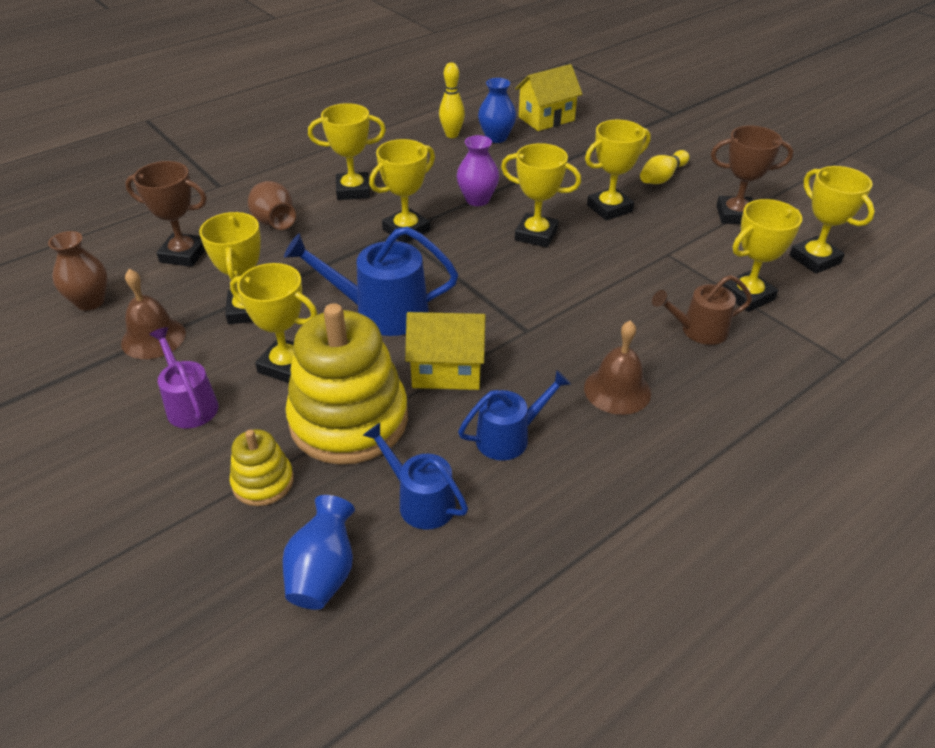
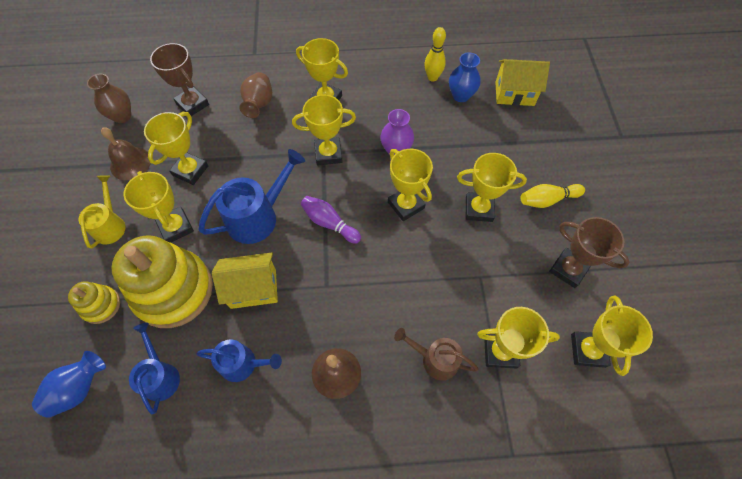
camera: 35 degrees right, 20 degrees up
(190, 404) = (110, 225): purple watering can -> yellow watering can
(382, 312) = (257, 217): blue watering can -> blue watering can turned 105 degrees clockwise
(447, 371) = (253, 288): yellow house -> yellow house turned 45 degrees counterclockwise
(472, 281) = (329, 223): none -> purple bowling pin

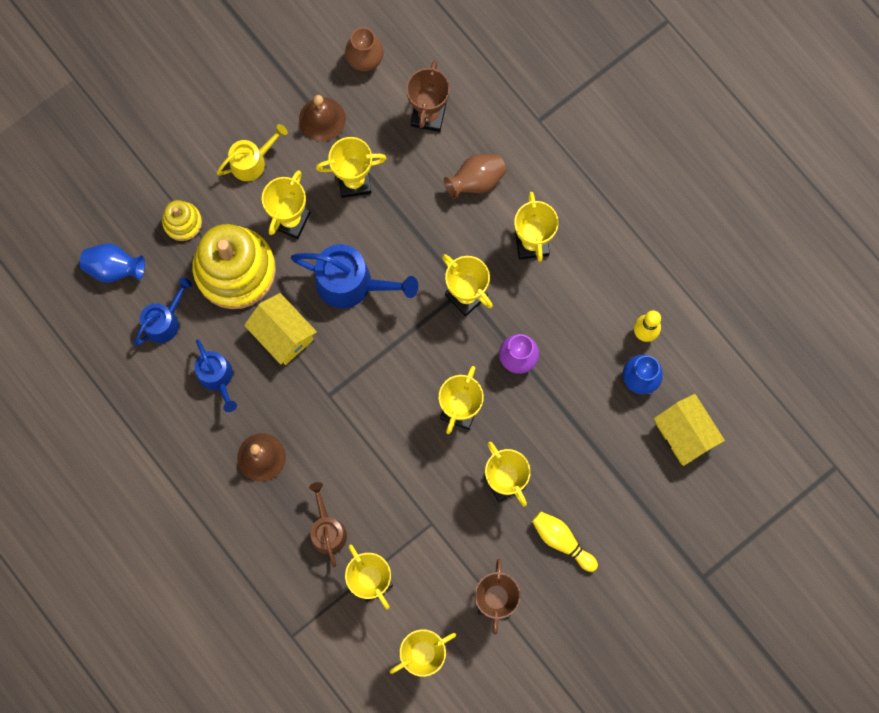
camera: 55 degrees right, 15 degrees up
(329, 223) = (391, 353): purple bowling pin -> none

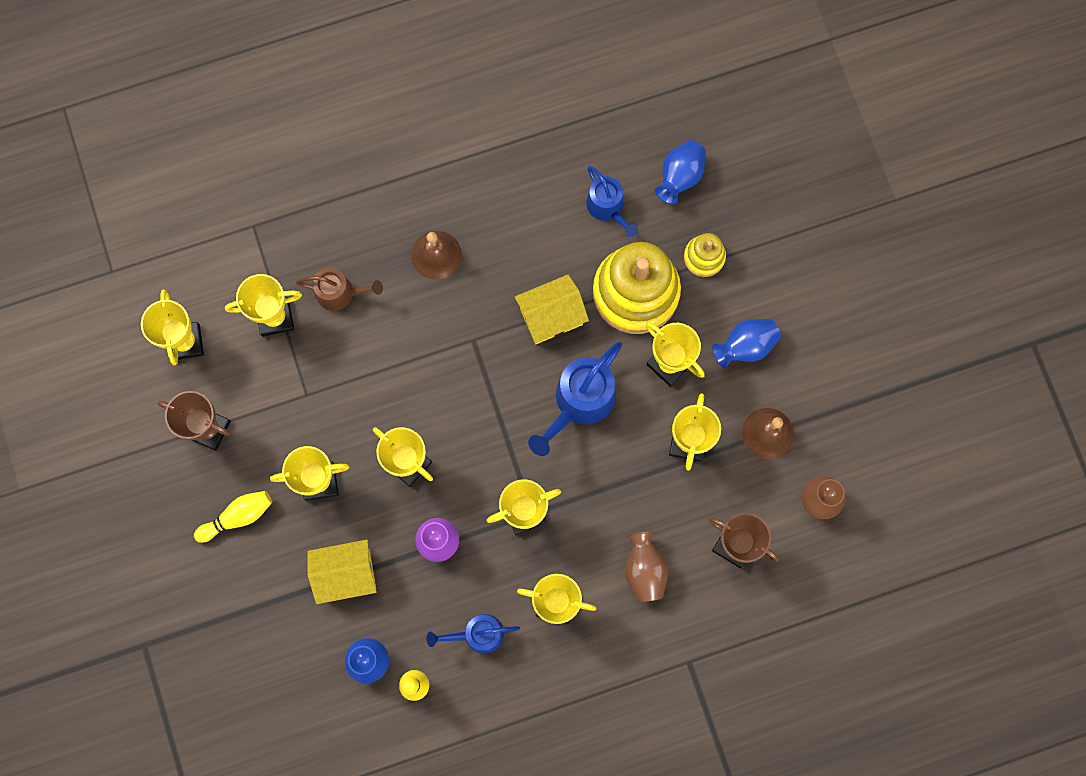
camera: 110 degrees right, 0 degrees up
(217, 377) = (531, 239): blue watering can -> blue watering can (478, 634)
(252, 161) = (745, 346): yellow watering can -> blue vase
(684, 434) = (295, 685): yellow house -> yellow house (346, 574)

